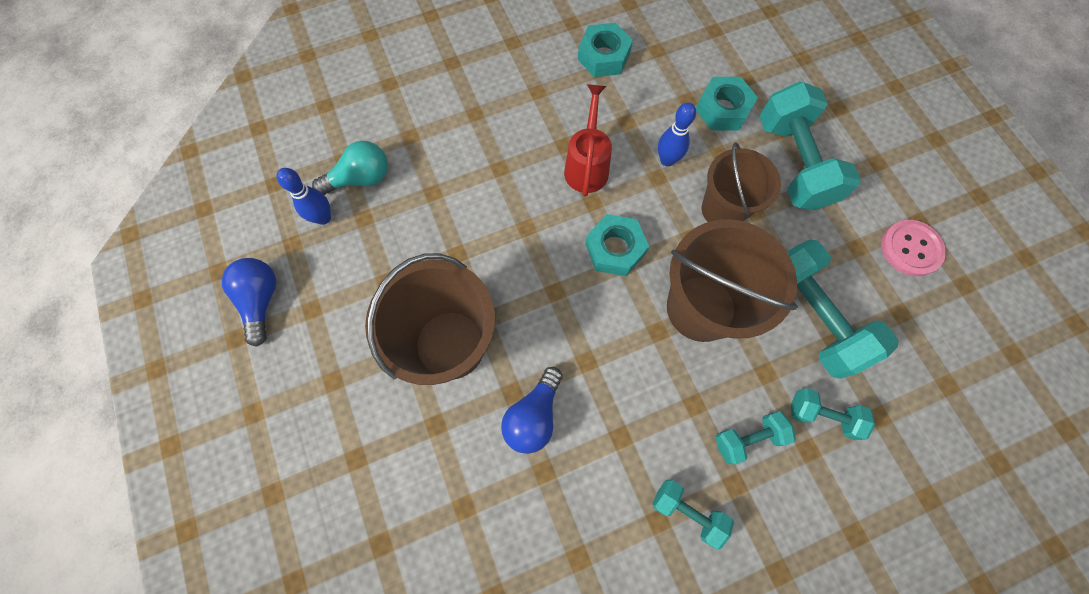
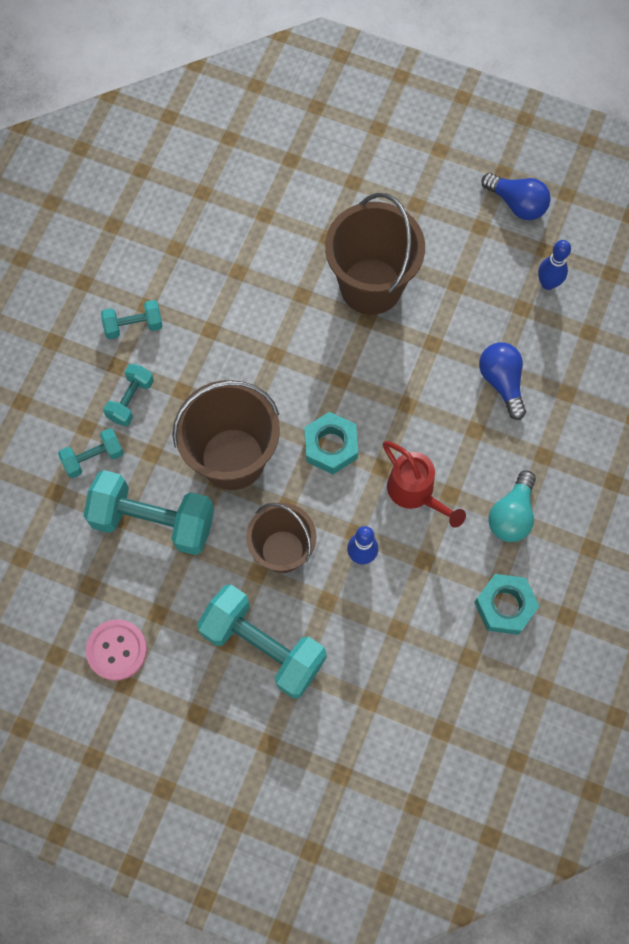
camera: 135 degrees right, 0 degrees up
(360, 178) = (559, 331): turquoise light bulb -> turquoise light bulb (511, 515)
(534, 415) = (275, 294): blue light bulb -> blue light bulb (501, 382)
(722, 110) = (361, 646): turquoise nut -> none

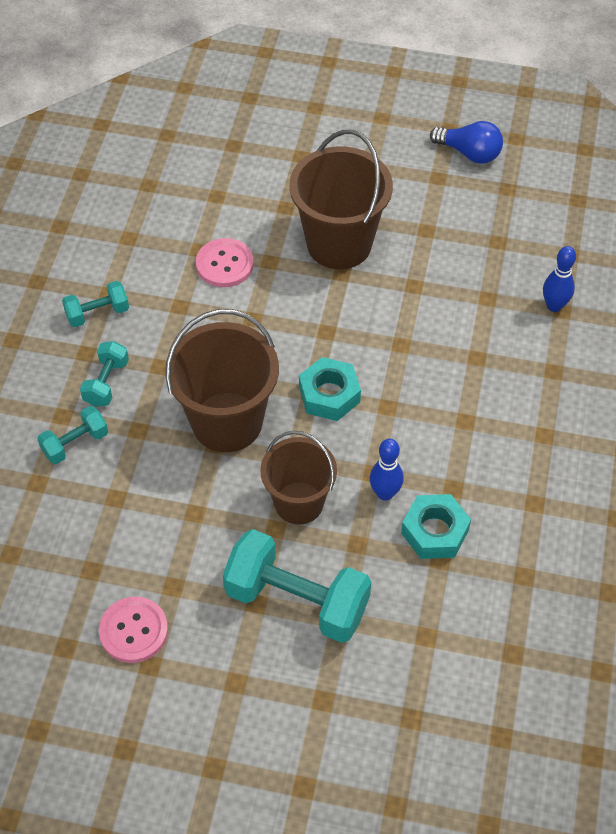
camera: 10 degrees left, 15 degrees down
(153, 521) = (152, 494): turquoise dumbbell -> none
(259, 292) = (224, 264): none -> pink button
(415, 492) = (428, 425): red watering can -> none
(501, 382) = (493, 310): blue light bulb -> none
(504, 606) = (549, 519): turquoise nut -> turquoise nut (434, 532)
(511, 515) = (534, 430): turquoise light bulb -> none
(548, 283) = (518, 217): blue bowling pin -> blue bowling pin (554, 306)

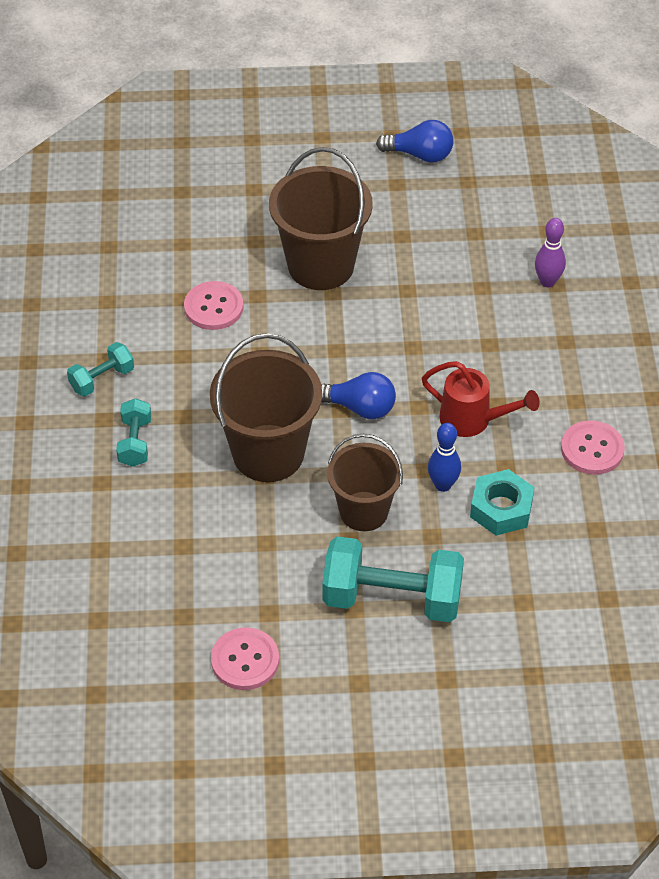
camera: 15 degrees left, 5 degrees down
(75, 443) = (125, 505): turquoise dumbbell -> none
(329, 395) = (359, 407): turquoise nut -> blue light bulb
(435, 432) = (472, 420): none -> red watering can
(545, 490) = (592, 449): none -> pink button
(554, 306) = (547, 282): blue bowling pin -> purple bowling pin

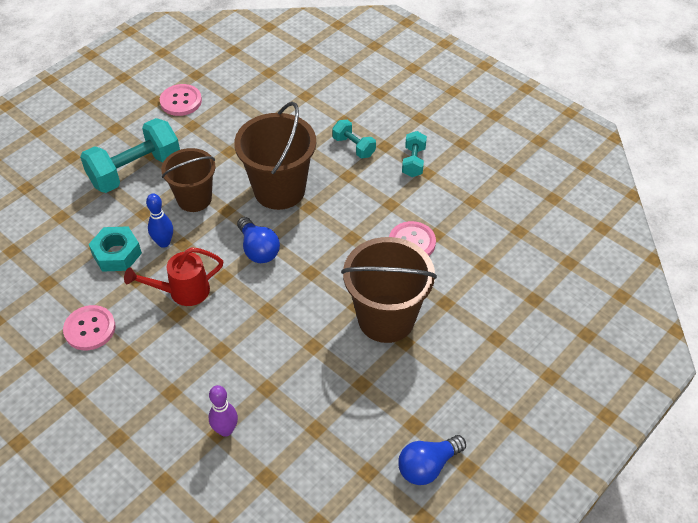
camera: 135 degrees right, 0 degrees up
(359, 407) = (258, 249): blue light bulb -> blue light bulb turned 90 degrees counterclockwise

